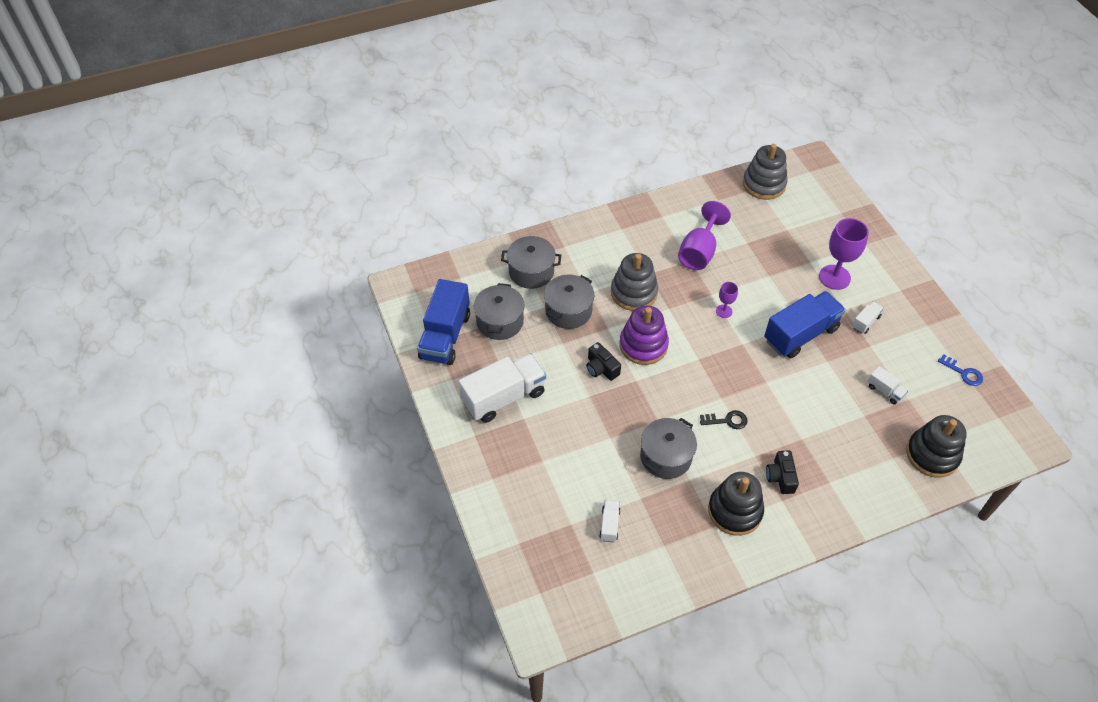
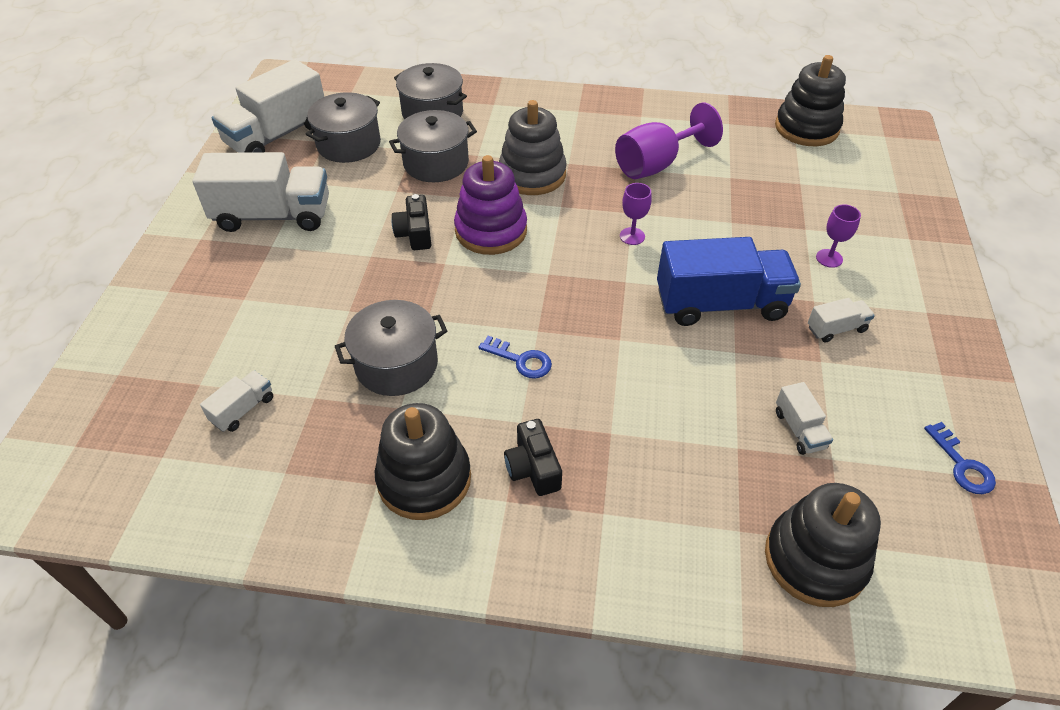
camera: 30 degrees right, 5 degrees down
(445, 336) = (277, 135): blue truck -> white truck
(727, 420) = (521, 360): black key -> blue key
(764, 184) = (806, 128): grey stacking toy -> black stacking toy
(780, 477) = (533, 468): black camera -> black camera turned 45 degrees counterclockwise
(834, 277) = (829, 258): purple goblet -> purple goblet, size x0.52

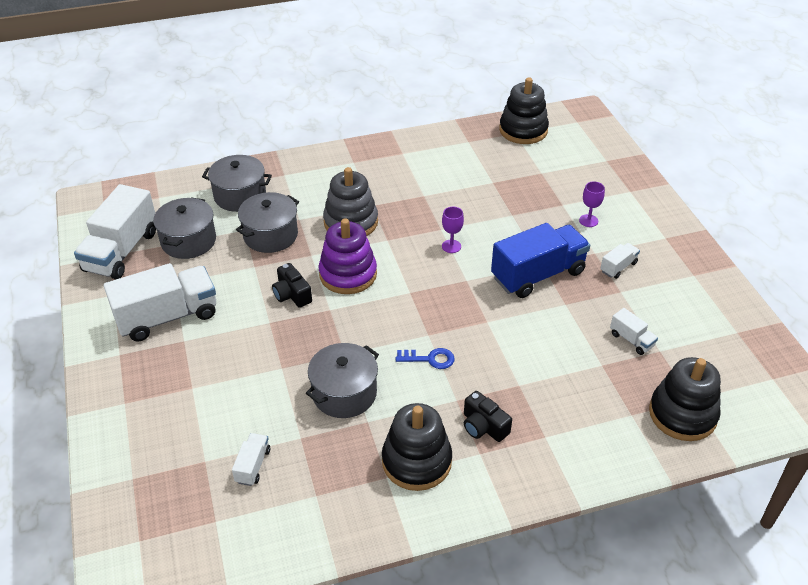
camera: 25 degrees left, 5 degrees down
(656, 164) = (436, 188): purple goblet -> none
(962, 465) = (732, 327): blue key -> none

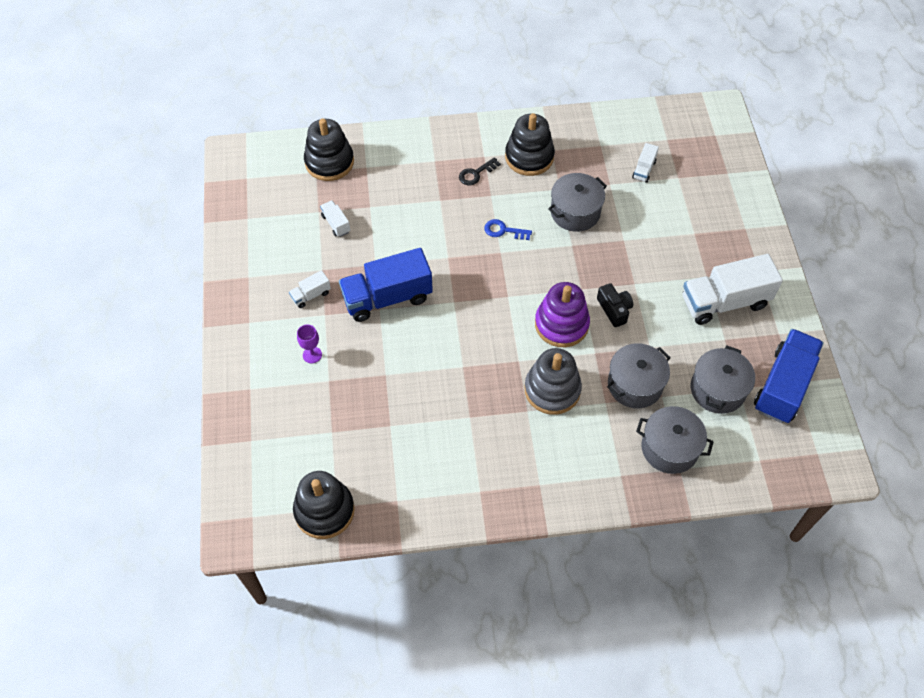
camera: 170 degrees left, 15 degrees up
(121, 251) = (783, 386): white truck -> blue truck
(451, 246) = (457, 343): purple goblet -> none
(483, 426) = (476, 174): black camera -> black key

